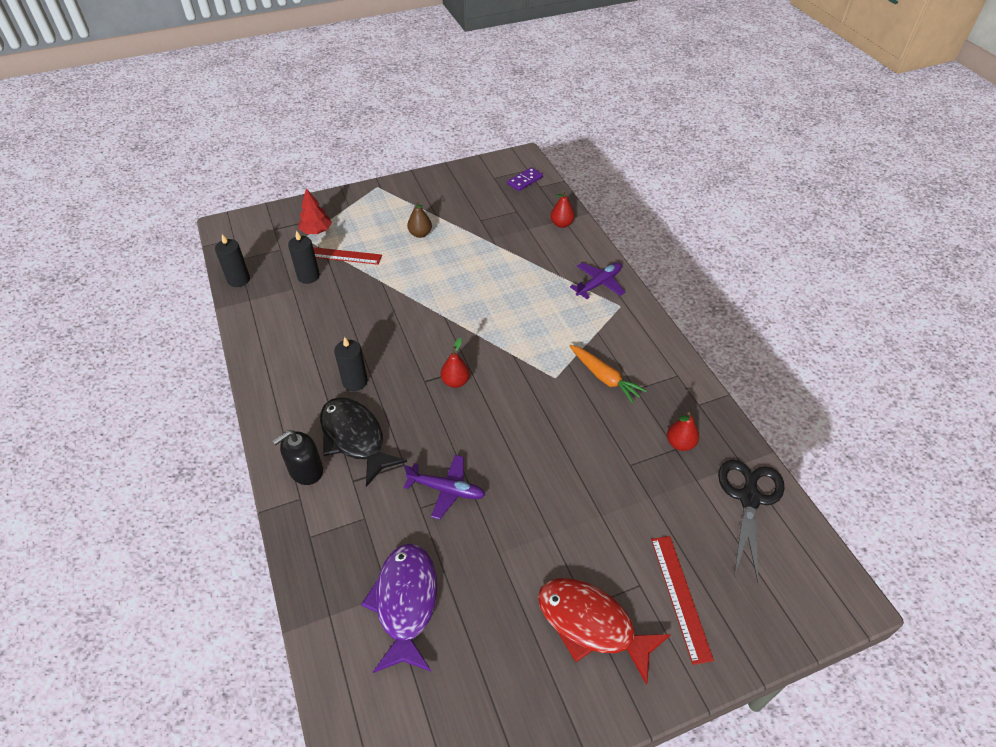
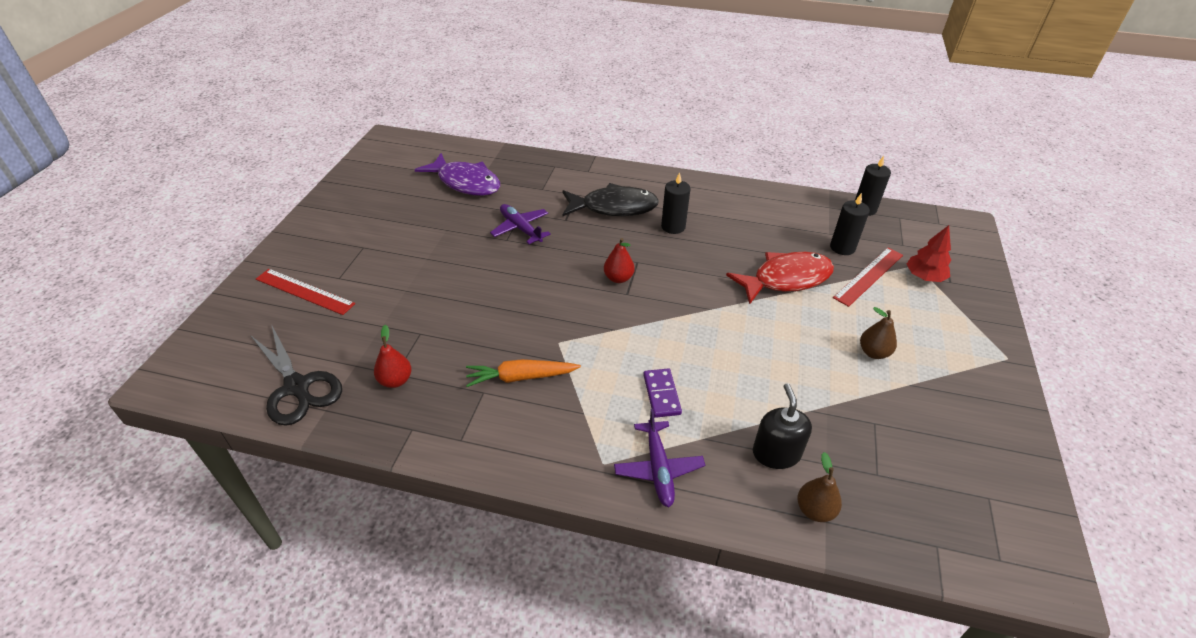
camera: 125 degrees right, 5 degrees down
(306, 470) = (608, 180): black soap dispenser -> black soap dispenser (776, 453)
(446, 490) = (521, 229): purple plane -> purple plane turned 90 degrees clockwise
(525, 181) = (963, 534): purple domino -> purple domino (661, 394)
(561, 224) = (814, 510): red pear -> brown pear
(591, 625) = (351, 242): red fish -> red fish (786, 279)

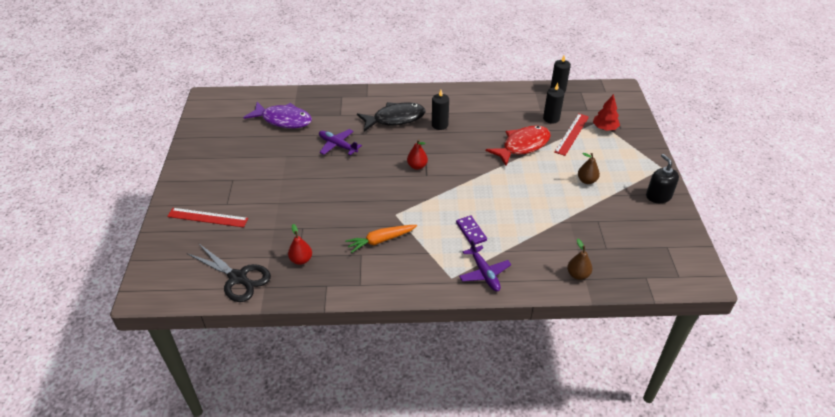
camera: 15 degrees left, 0 degrees up
(776, 453) = (548, 249): black soap dispenser -> black soap dispenser (658, 196)

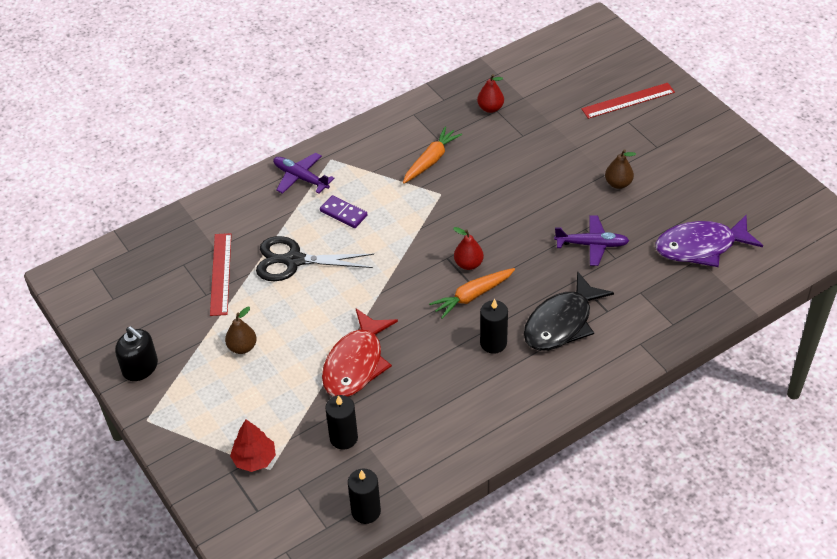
camera: 150 degrees right, 5 degrees up
(238, 278) = (530, 69): black scissors -> black scissors (293, 260)
(430, 150) = (472, 296): none -> orange carrot
(572, 134) = (298, 421): red ruler -> red ruler (220, 274)
(578, 275) = (203, 220): brown pear -> brown pear (618, 183)

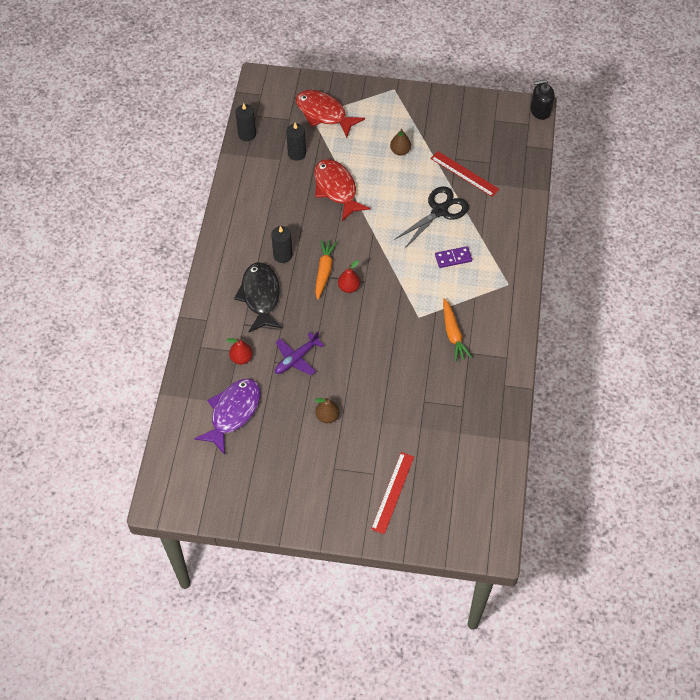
camera: 130 degrees right, 10 degrees up
(140, 367) = (431, 105): black soap dispenser -> black soap dispenser (540, 110)
(254, 459) = (324, 114): red tree -> red fish
(301, 178) = (506, 258): purple plane -> none
(490, 108) = (468, 404): red pear -> red pear (241, 358)

